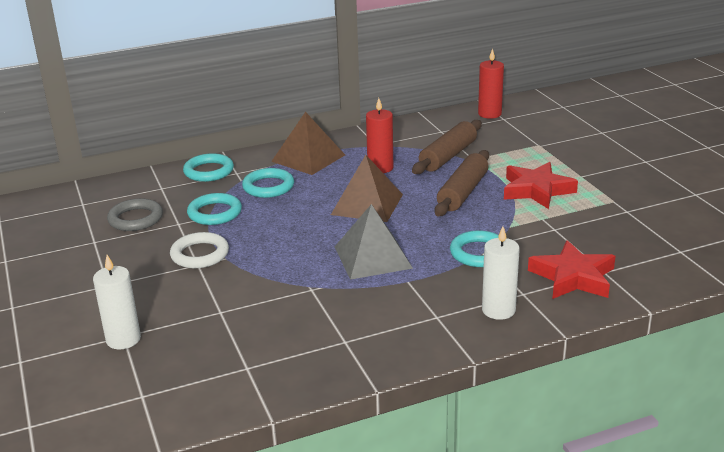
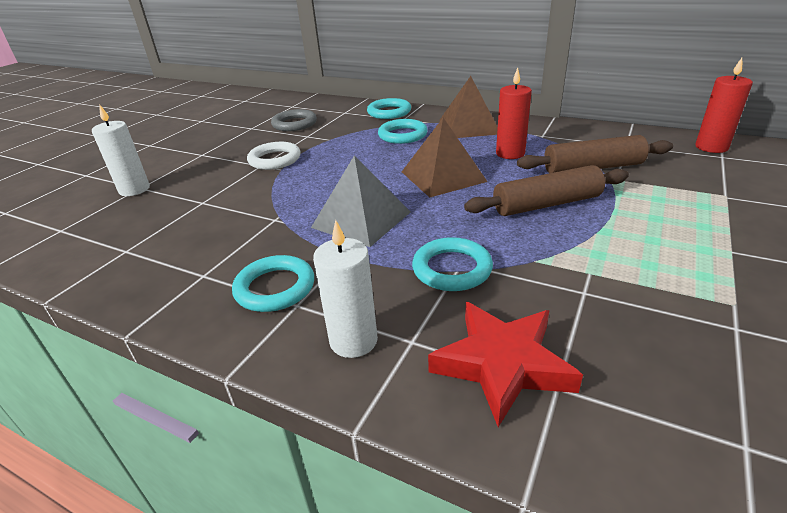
camera: 50 degrees right, 5 degrees up
(215, 213) = (337, 138): turquoise ring -> turquoise ring (275, 288)
(536, 190) = (637, 239): red star -> none

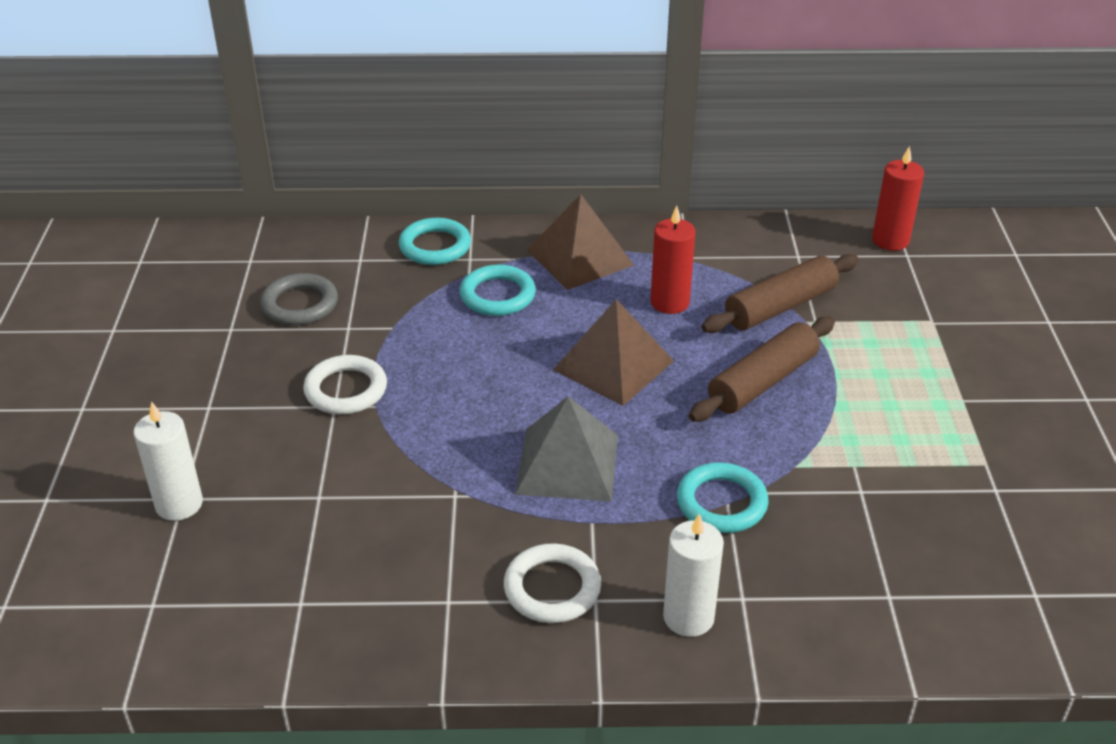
camera: 30 degrees left, 5 degrees up
(275, 288) = (552, 588): turquoise ring -> white ring
(502, 364) = (834, 592): red star -> none

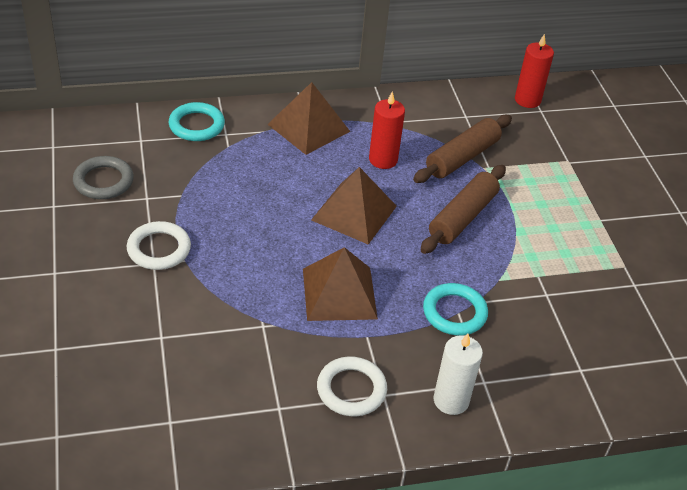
camera: 15 degrees left, 5 degrees up
(179, 504) = (54, 354): white candle -> none
(497, 295) = (255, 163): turquoise ring -> none
(567, 463) = (339, 293): grey pyramid -> brown pyramid

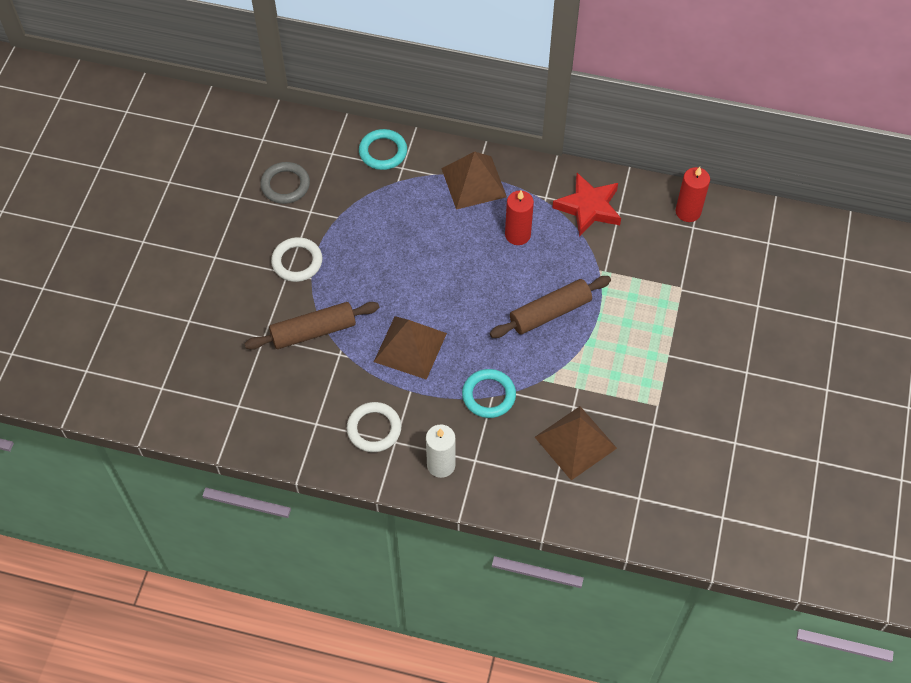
camera: 30 degrees right, 15 degrees up
(354, 213) = (463, 279): brown pyramid -> brown pyramid (575, 442)
(435, 120) = (589, 207): none -> red star
(462, 157) = (587, 254): brown rolling pin -> brown rolling pin (313, 331)

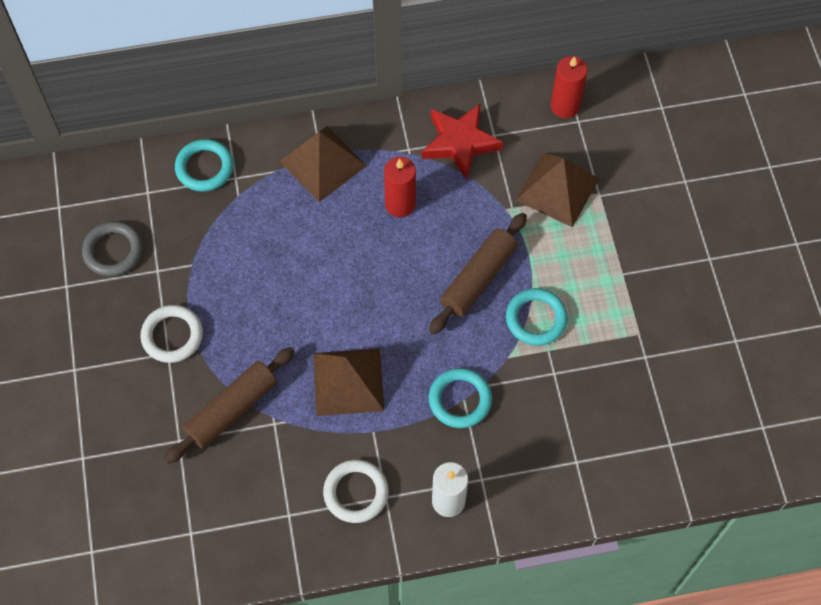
camera: 25 degrees left, 5 degrees up
(575, 442) = (576, 412): brown pyramid -> brown pyramid (557, 189)
(580, 360) = (536, 319): none -> turquoise ring

